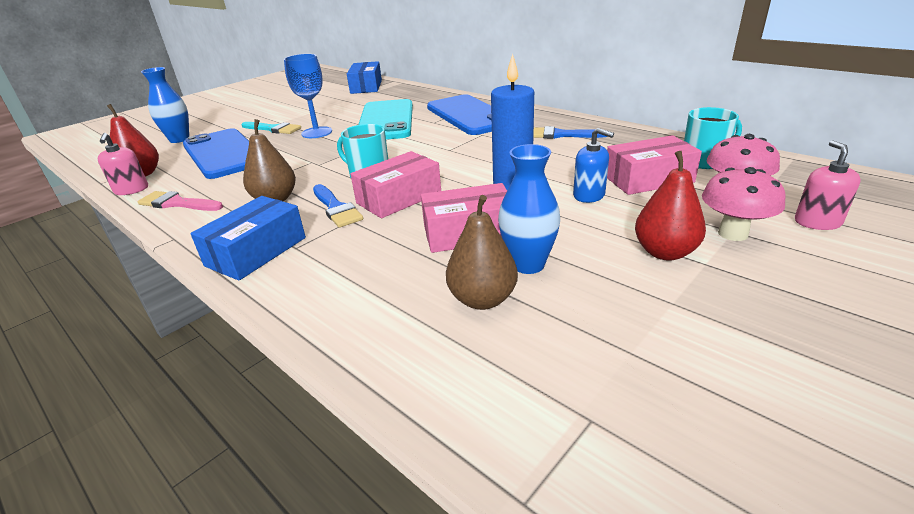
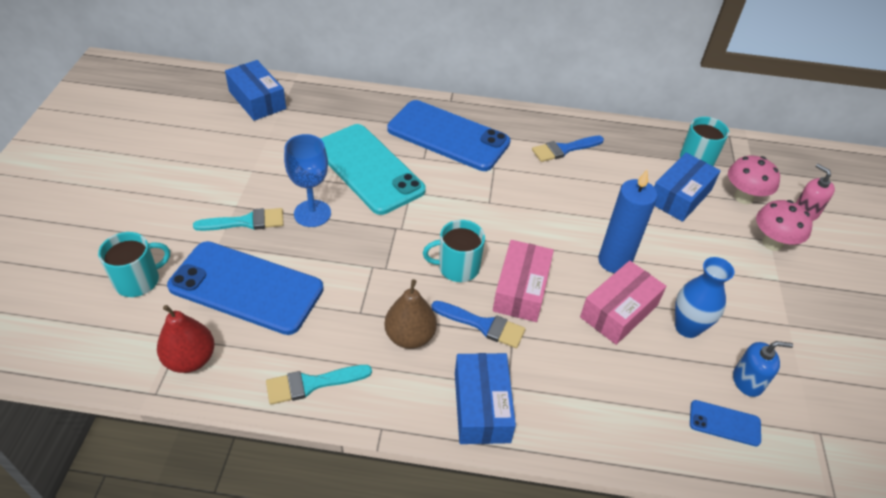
camera: 40 degrees left, 15 degrees up
(131, 190) = (220, 388): pink soap dispenser -> none
(177, 203) = (312, 384): pink brush -> turquoise brush
(179, 139) = (138, 281): blue vase -> turquoise mug
(463, 352) = (724, 423): none -> blue phone
(482, 299) = (692, 374): brown pear -> none
(589, 195) = (658, 232): blue soap dispenser -> blue soap dispenser (747, 381)
(648, 179) = (680, 196): pink box -> blue box
(664, 252) = (751, 279): red pear -> none

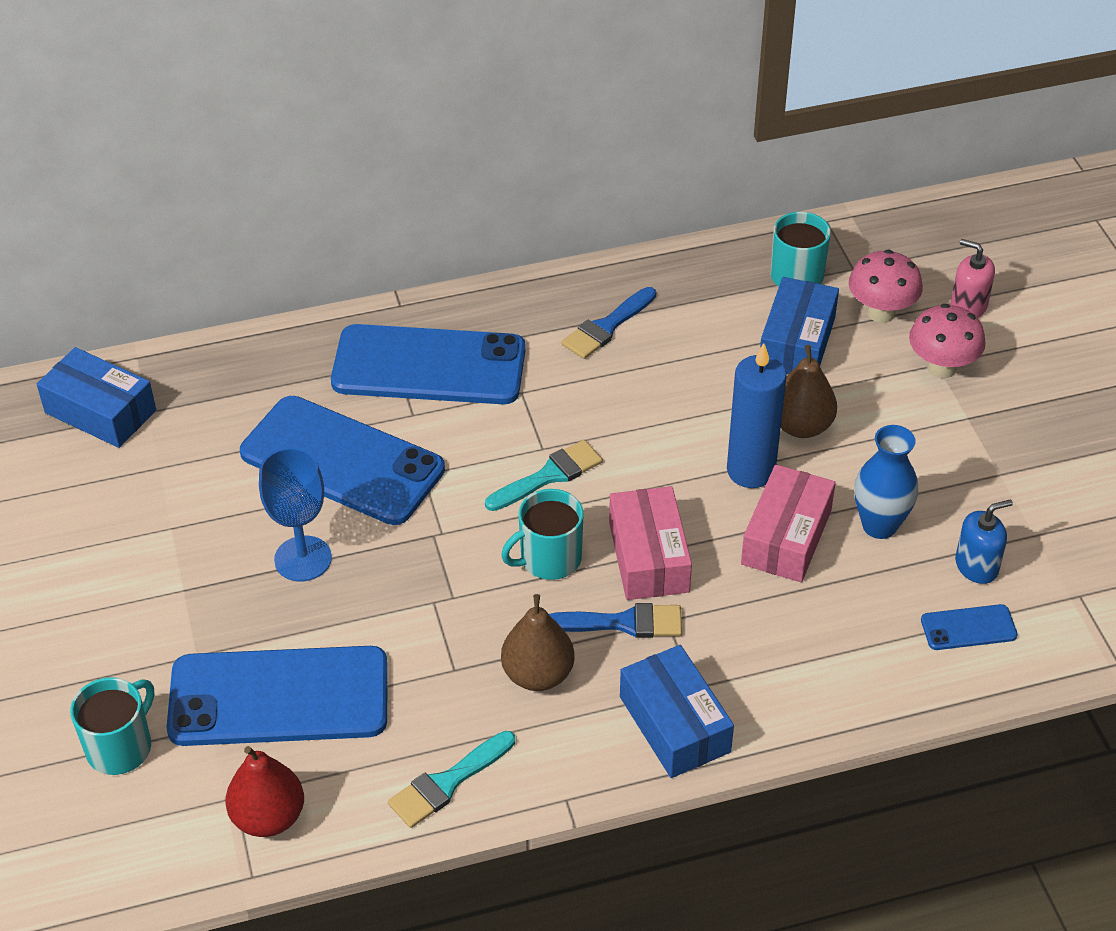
camera: 20 degrees left, 0 degrees up
(246, 222) = (215, 607): turquoise brush -> turquoise brush (549, 475)
(368, 169) = (342, 461): turquoise phone -> blue phone
(660, 246) = (801, 426): none -> brown pear

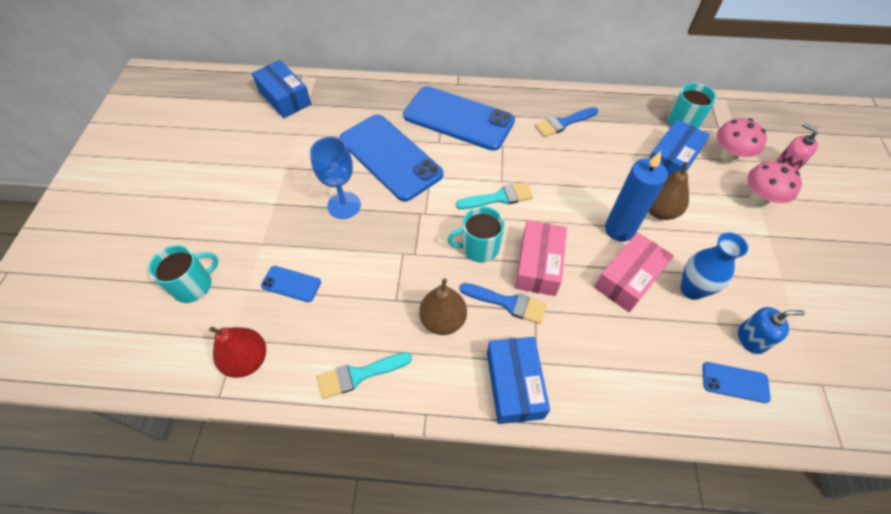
camera: 20 degrees right, 10 degrees up
(279, 697) = (291, 284): blue phone -> blue phone, size x0.43

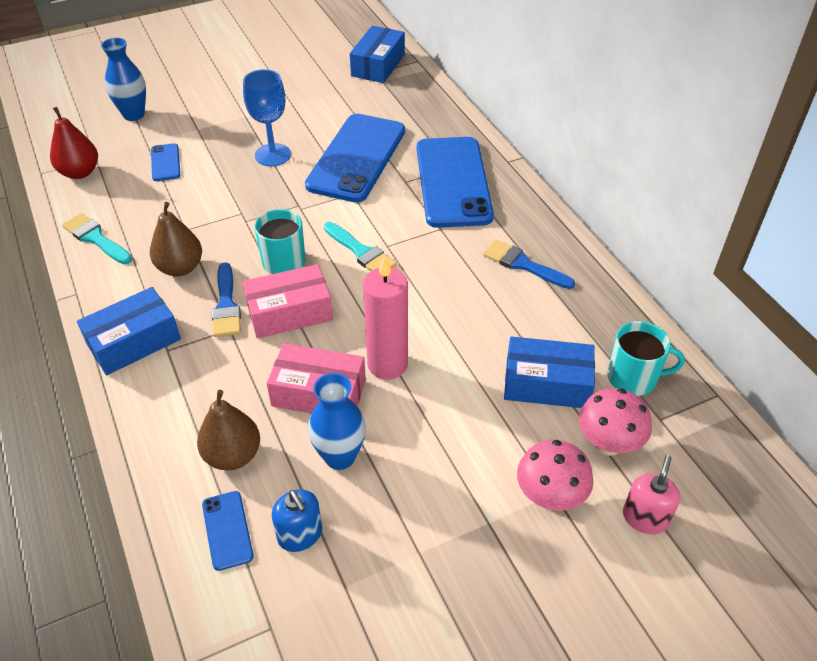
camera: 60 degrees right, 10 degrees down
(193, 285) = (134, 114): turquoise mug -> blue vase
(619, 229) = (387, 364): blue candle -> pink candle
(659, 211) = (446, 394): brown pear -> brown pear (233, 455)

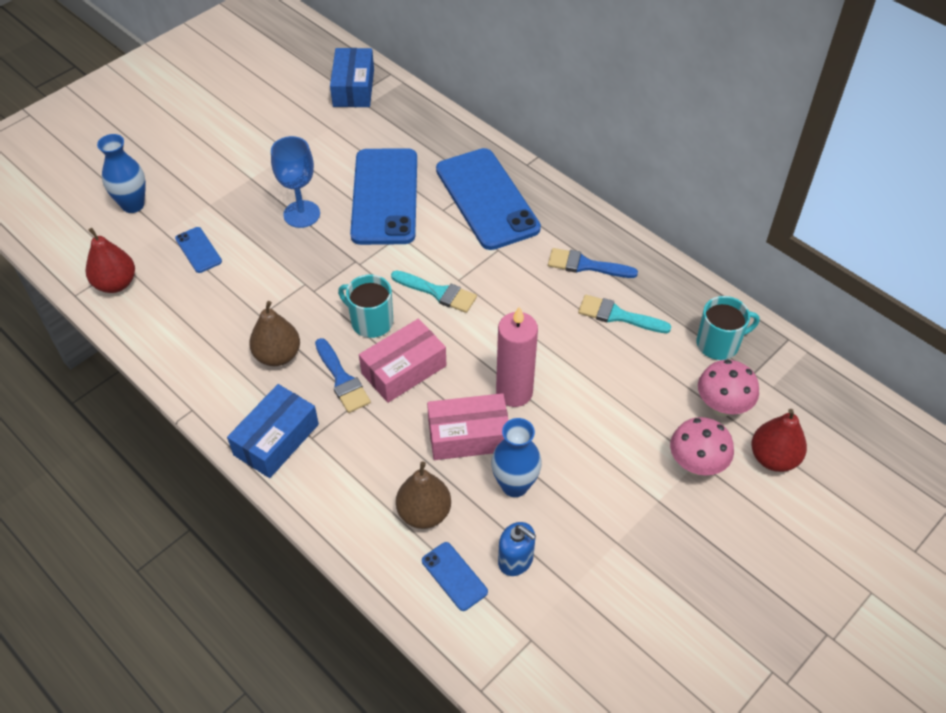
camera: 20 degrees left, 5 degrees up
(95, 238) = (176, 349): turquoise brush -> turquoise brush (618, 315)
(546, 383) = (653, 370): blue box -> none
(645, 518) = (773, 458): pink soap dispenser -> red pear

